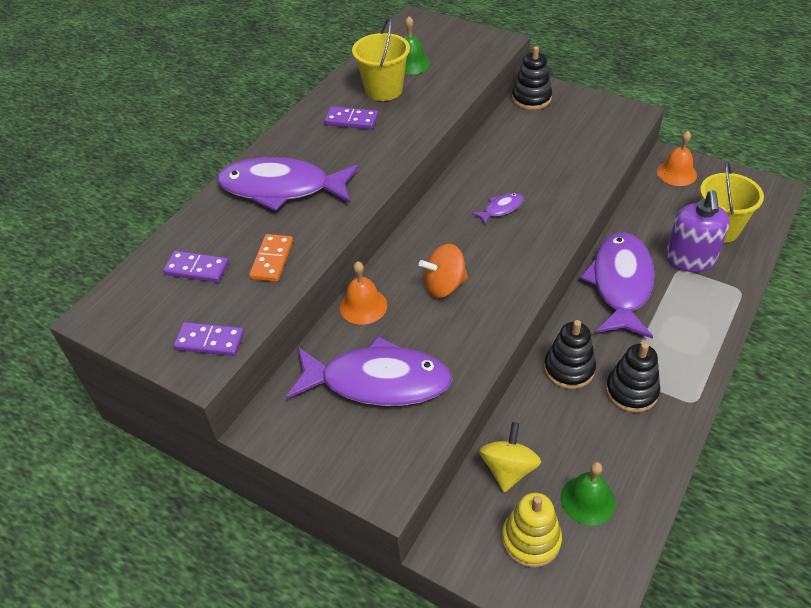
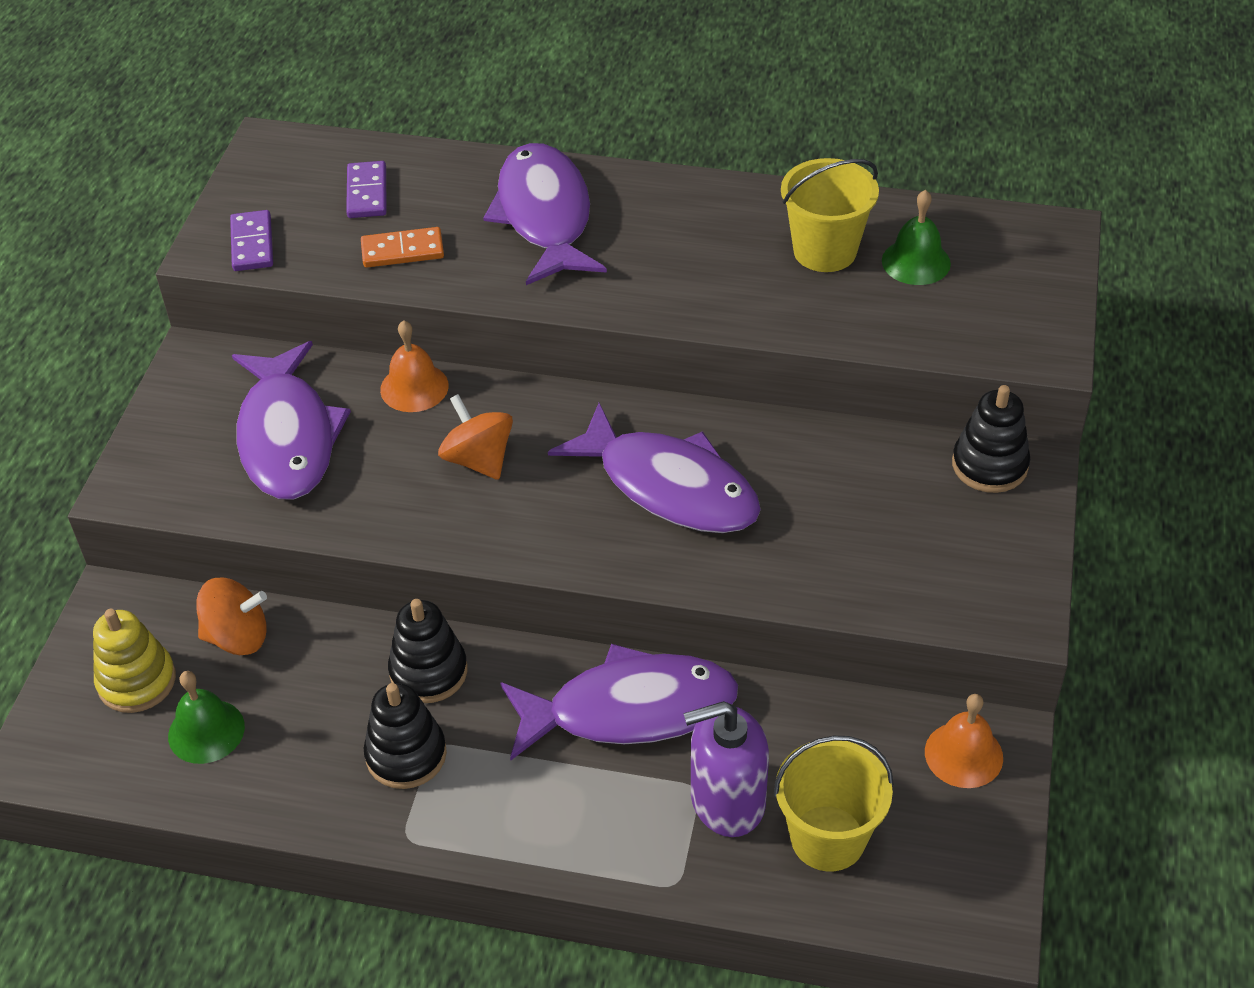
camera: 70 degrees right, 0 degrees up
(351, 120) = (729, 238): purple domino -> none
(501, 209) = (670, 486): purple fish -> purple fish, size x2.41
(508, 469) = (237, 637): yellow spinning top -> orange spinning top

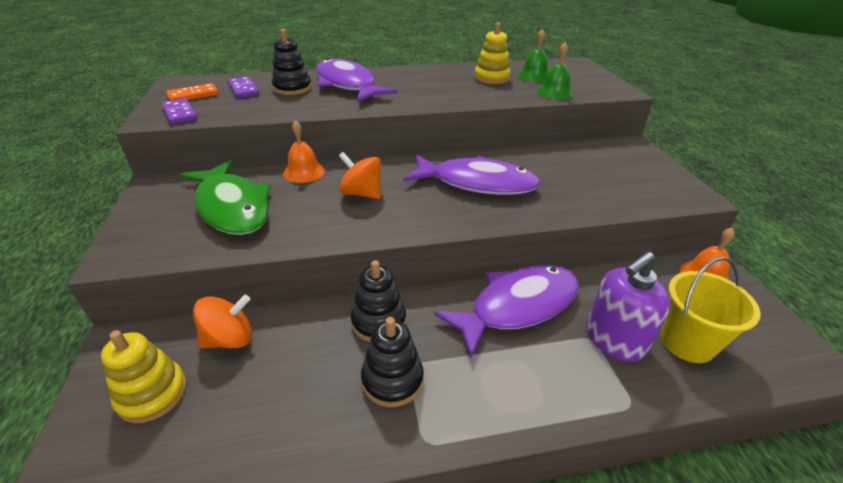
camera: 25 degrees left, 10 degrees down
(206, 731) = (225, 414): green bell -> green bell (554, 92)
(288, 437) = (232, 207): purple fish -> green fish
(402, 251) = (276, 104): orange domino -> orange domino (193, 95)
(825, 251) = (491, 78): yellow bucket -> yellow stacking toy
(989, 465) = (615, 147): black stacking toy -> black stacking toy (292, 88)

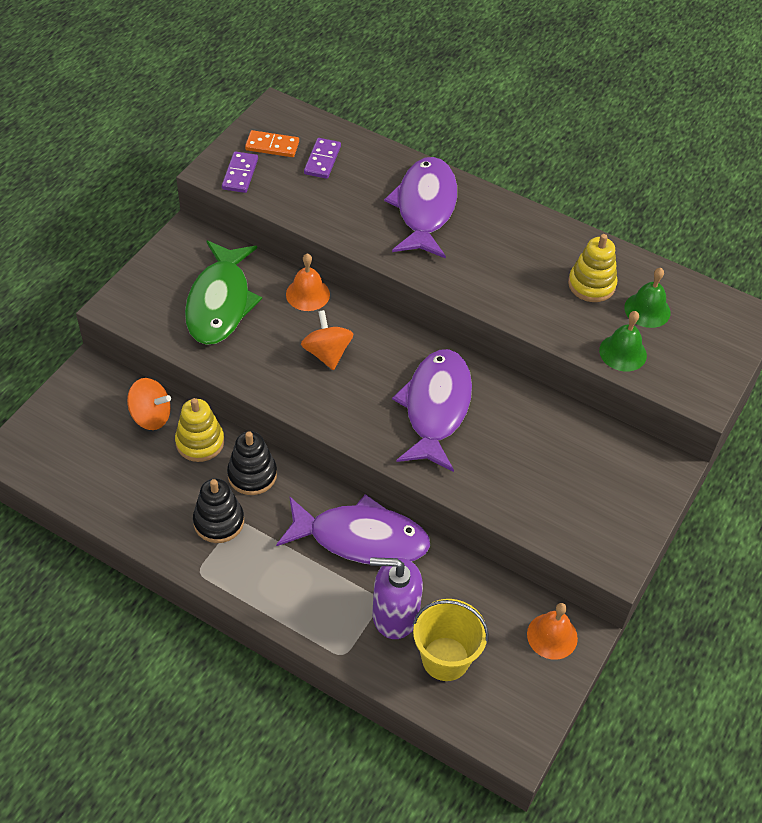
camera: 40 degrees right, 15 degrees up
(152, 394) = (84, 425): yellow stacking toy -> yellow stacking toy (200, 442)
(292, 88) = (367, 183): black stacking toy -> none
(477, 183) = (435, 407): purple fish -> purple fish turned 135 degrees counterclockwise

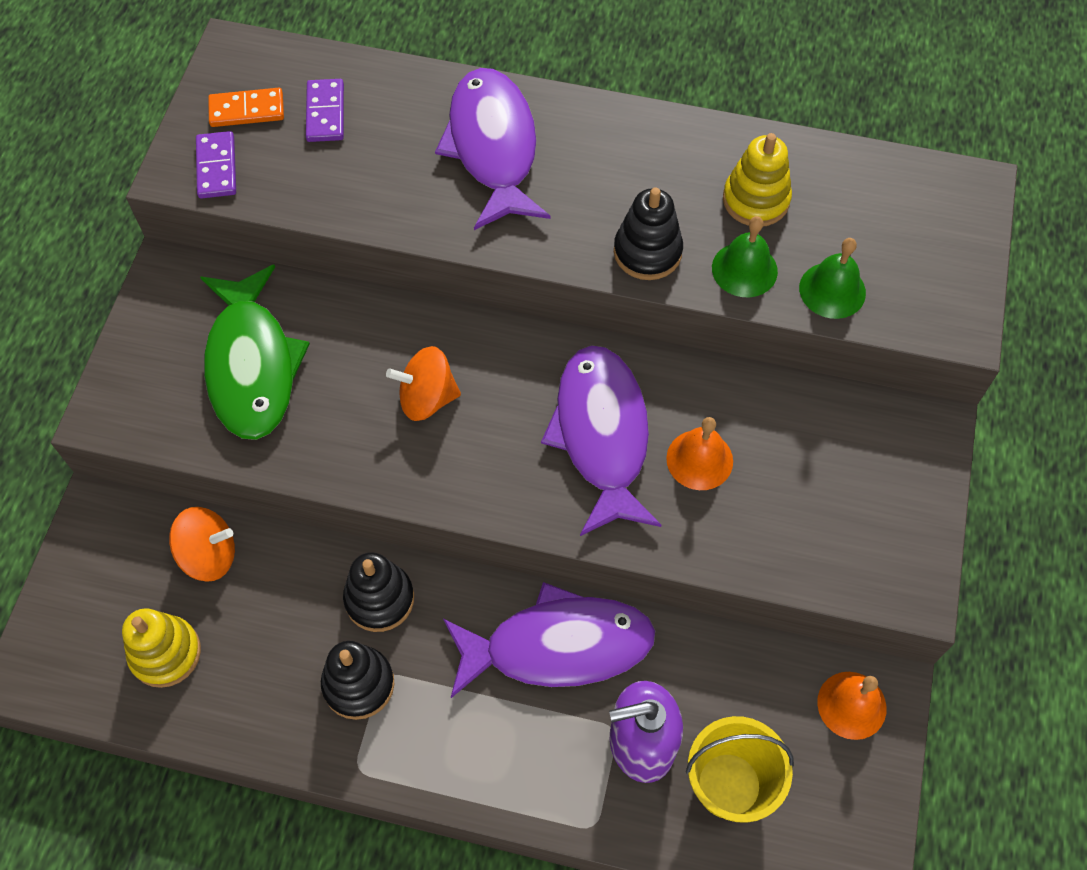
camera: 15 degrees left, 10 degrees up
(200, 442) = (291, 573): yellow stacking toy -> yellow stacking toy (165, 653)
(307, 294) = (369, 315): orange bell -> orange bell (699, 459)
(327, 353) = (427, 398): orange spinning top -> orange spinning top turned 60 degrees counterclockwise
(504, 296) = (647, 252): none -> black stacking toy
(647, 310) = (841, 216): green bell -> green bell (744, 269)

